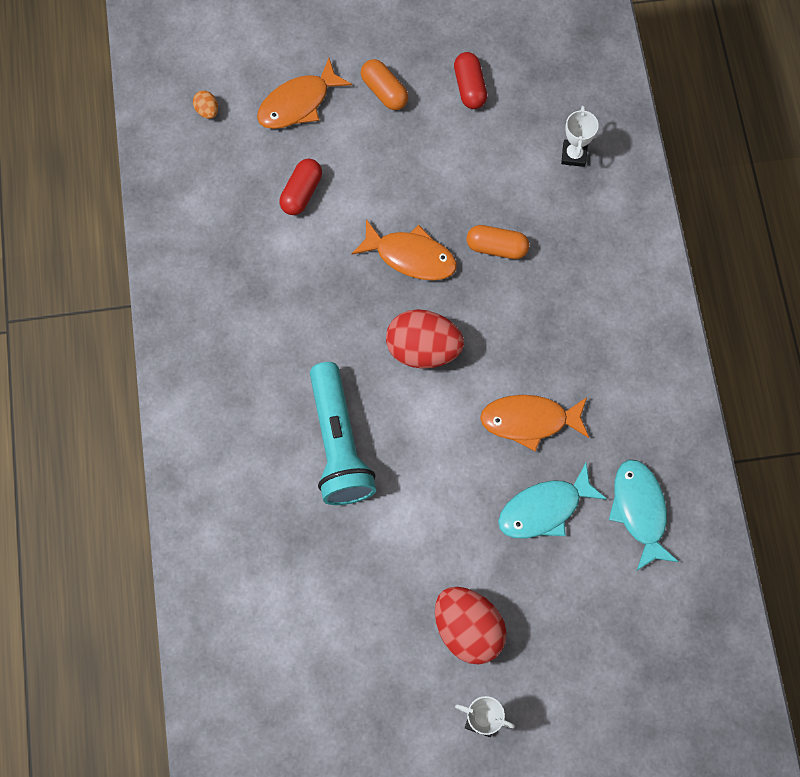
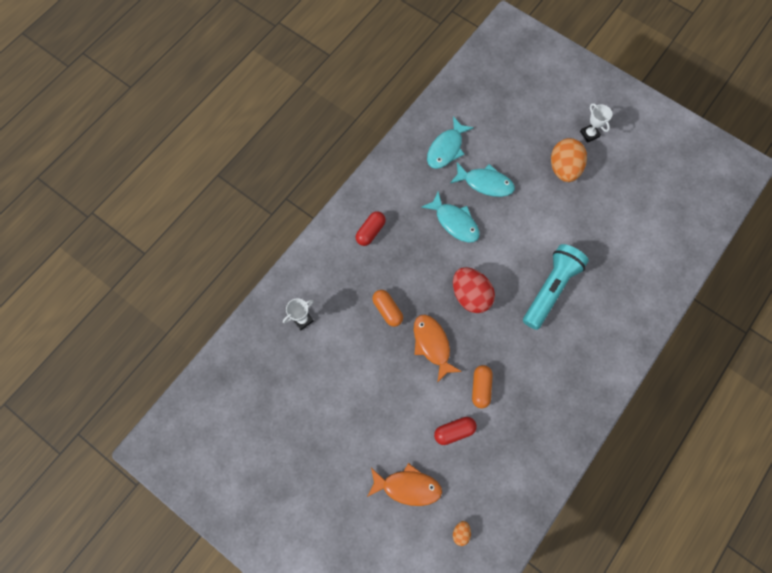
camera: 135 degrees left, 0 degrees up
(384, 91) = (356, 447): orange capsule -> orange capsule (481, 387)
(468, 629) = (563, 168): red egg -> orange egg
(469, 87) = (312, 406): red capsule -> red capsule (370, 231)
(529, 420) = (454, 222): orange fish -> turquoise fish

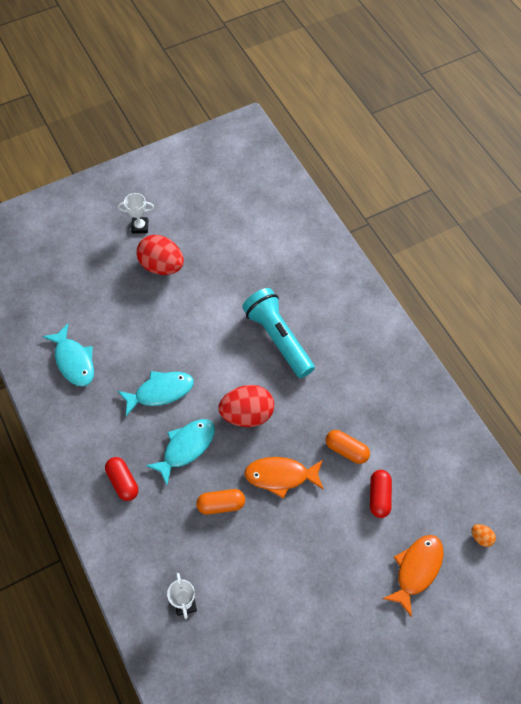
camera: 65 degrees left, 10 degrees down
(485, 183) = (135, 343): turquoise fish -> turquoise fish (186, 448)
(563, 168) = (162, 266): orange egg -> red egg

